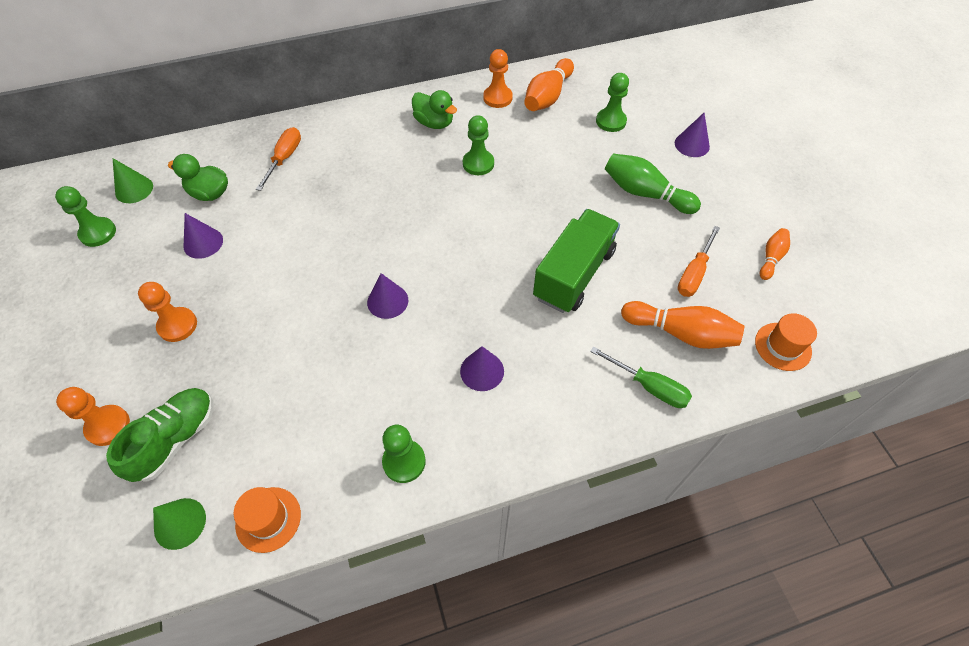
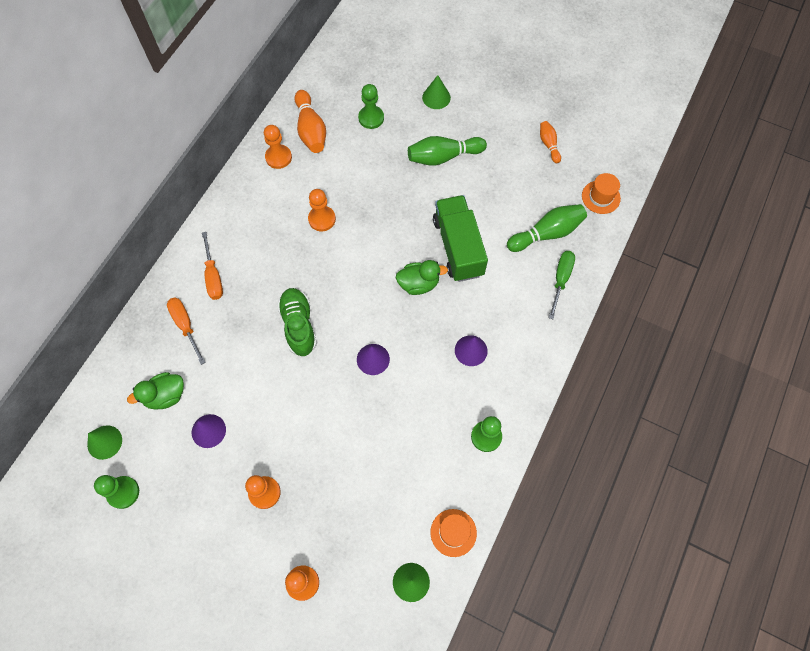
camera: 45 degrees left, 10 degrees up
(175, 439) = (351, 549): green shoe -> green shoe (299, 325)
(434, 123) = (258, 212): green duck -> green duck (418, 284)
(478, 163) = (322, 219): green pawn -> orange pawn
(649, 386) = (560, 280): green screwdriver -> green screwdriver turned 60 degrees counterclockwise
(681, 333) = (547, 233): orange bowling pin -> green bowling pin
(692, 144) = (436, 97): purple cone -> green cone
(694, 273) = (519, 190): orange screwdriver -> orange screwdriver (213, 276)

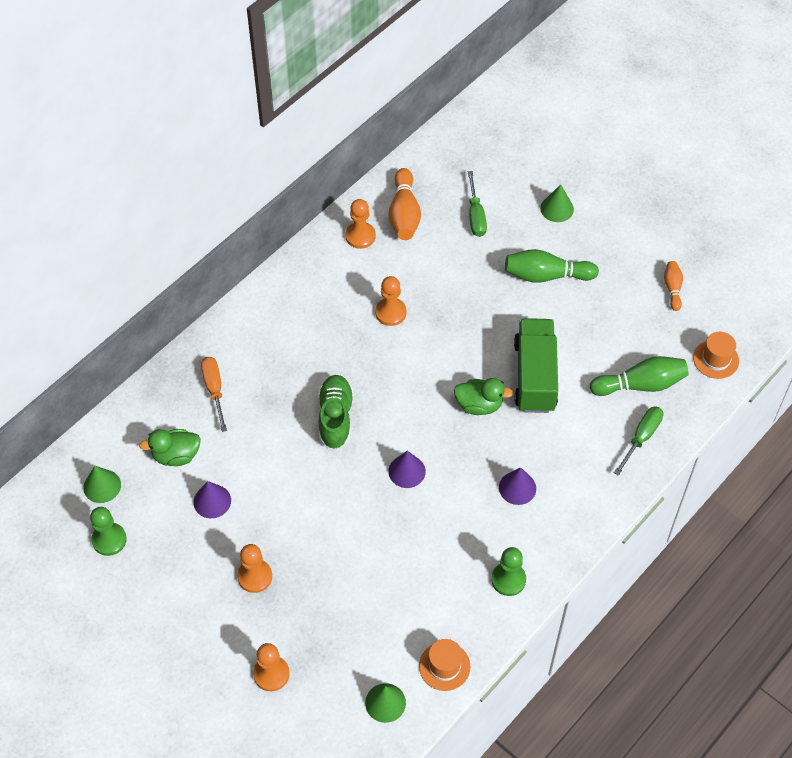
camera: 15 degrees right, 10 degrees down
(213, 276) = (257, 346): orange screwdriver -> none
(371, 118) = (475, 215): green pawn -> green screwdriver

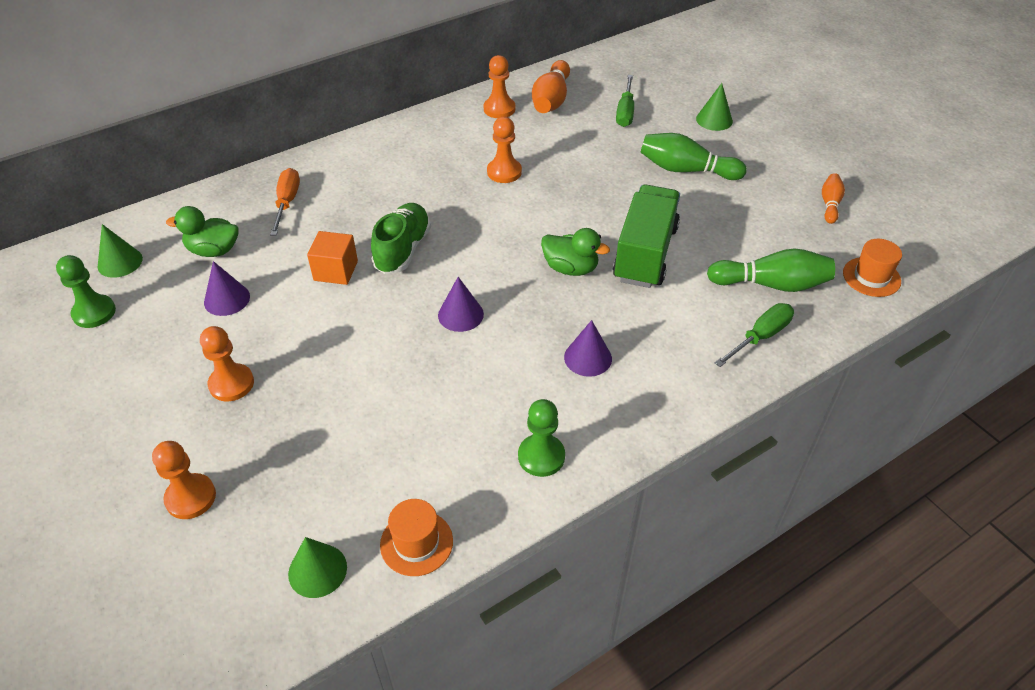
camera: 15 degrees right, 10 degrees down
(289, 452) = (336, 271): none -> orange cube

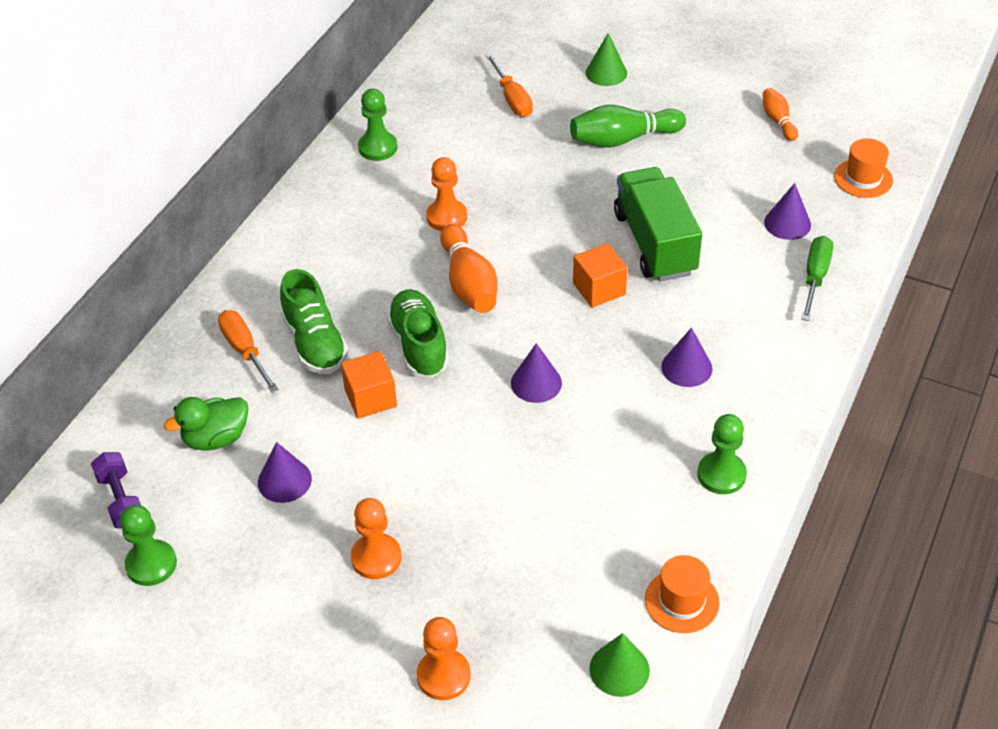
camera: 30 degrees left, 0 degrees up
(120, 262) = (121, 500): green cone -> purple dumbbell
(335, 217) = (315, 343): none -> green shoe
(499, 109) = (378, 147): orange pawn -> green pawn
(551, 100) = (424, 115): orange bowling pin -> orange bowling pin (469, 283)
(570, 268) = (599, 289): green duck -> orange cube
(625, 112) = (512, 99): green screwdriver -> orange screwdriver
(771, 284) = (787, 223): green bowling pin -> purple cone

